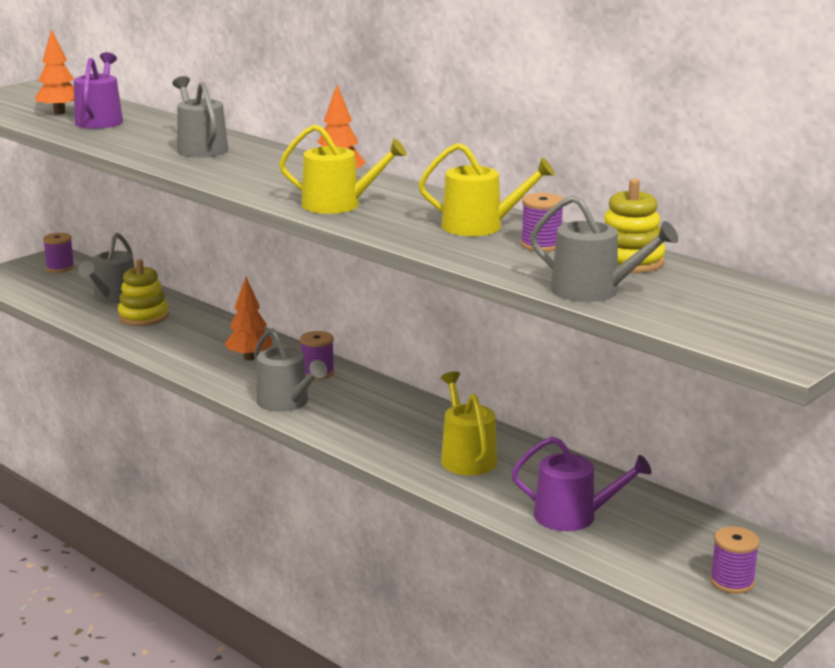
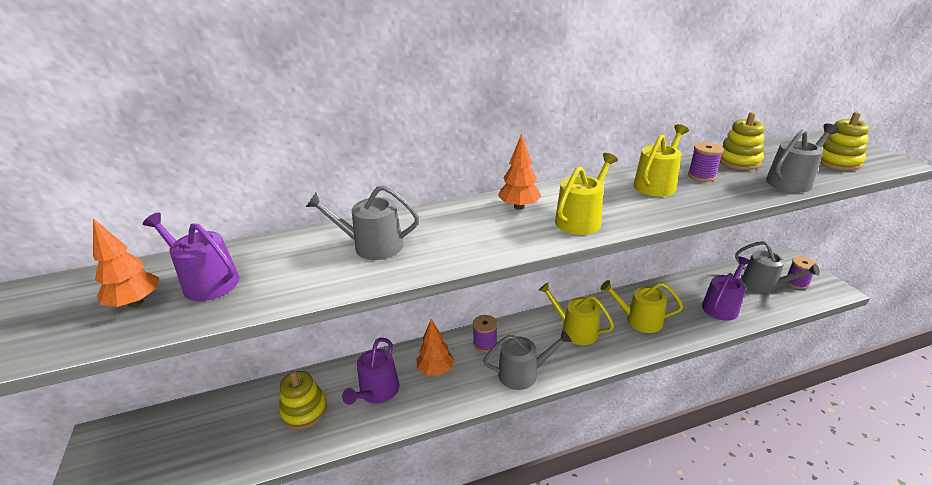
camera: 60 degrees left, 10 degrees up
(60, 268) = (130, 441): purple spool -> none
(113, 298) = (243, 420): grey watering can -> grey watering can (764, 284)
(193, 339) = (377, 392): none -> purple watering can
(397, 419) = (575, 330): none -> yellow watering can
(723, 317) = (837, 162): none -> yellow stacking toy

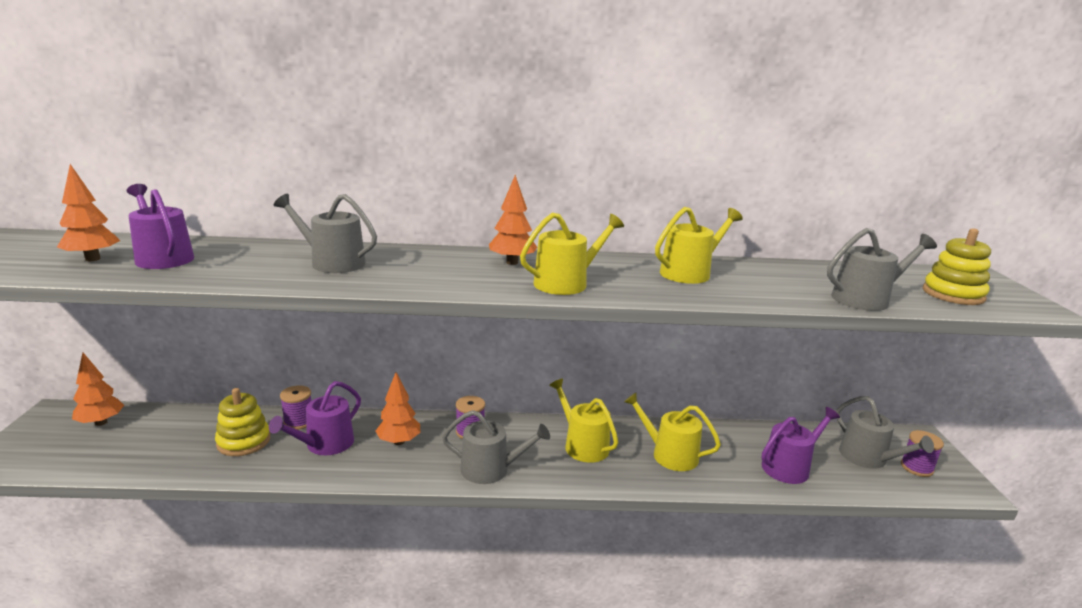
camera: 15 degrees right, 10 degrees down
(155, 432) = (101, 422): none -> orange tree
(701, 176) = (754, 276): purple spool -> purple spool (298, 421)
(738, 161) = (818, 272): yellow stacking toy -> none

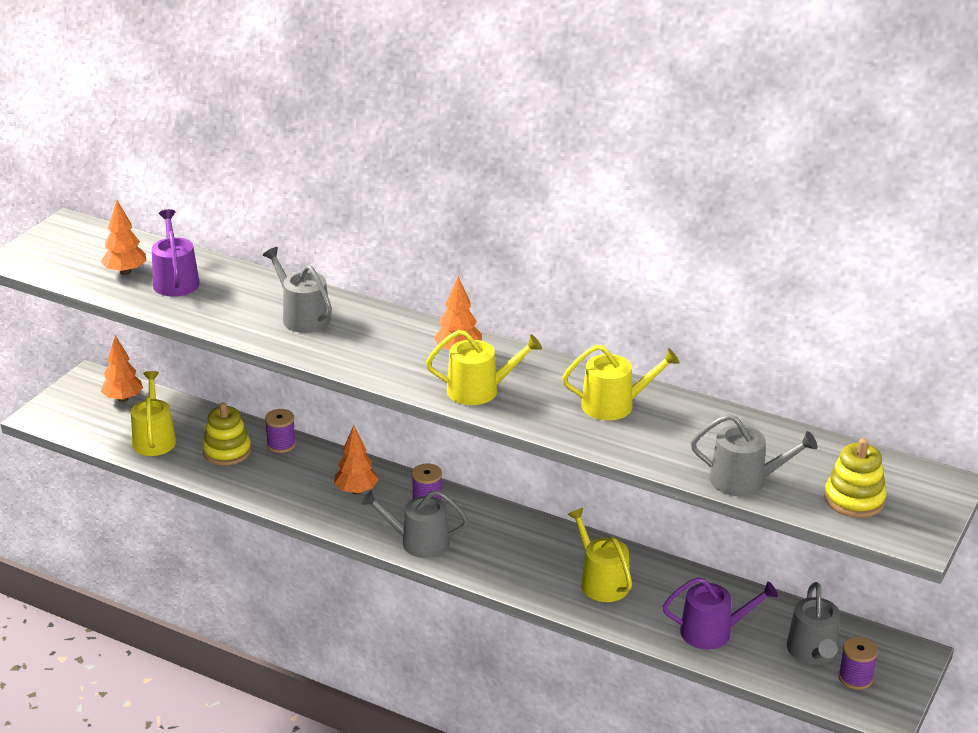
camera: 30 degrees right, 10 degrees up
(325, 445) = (291, 475): purple watering can -> none
(491, 469) = (418, 542): grey watering can -> grey watering can turned 150 degrees clockwise
(582, 445) = (523, 546): yellow watering can -> yellow watering can (154, 439)

